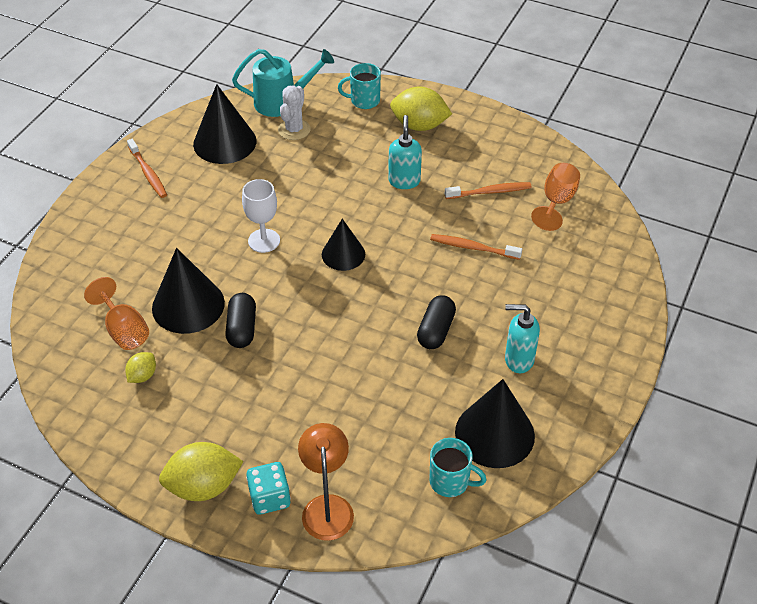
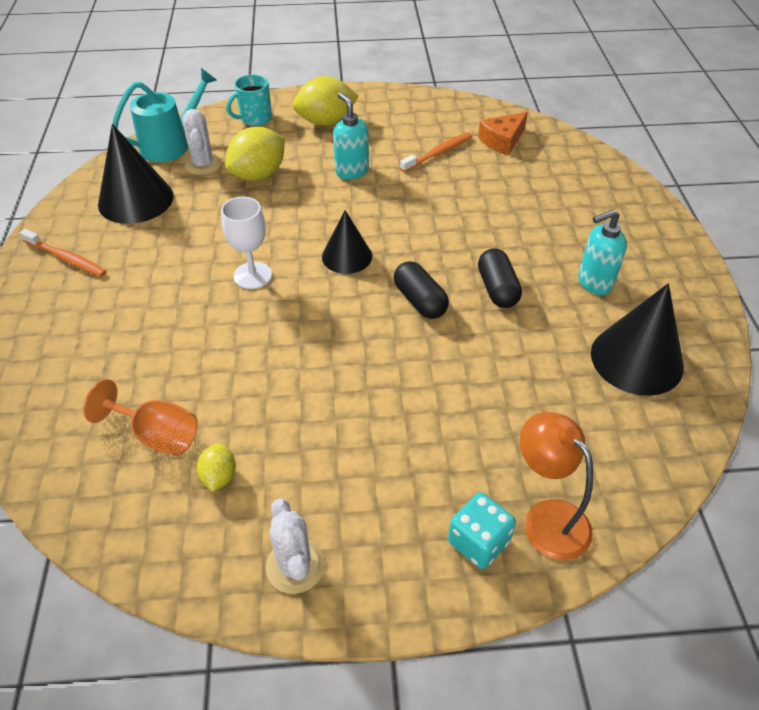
camera: 30 degrees left, 0 degrees up
(148, 453) = (295, 566): none -> white cactus
(188, 305) = (216, 374): black cone -> none
(203, 486) = (393, 570): yellow lemon -> yellow lemon (258, 175)
(242, 329) = (298, 372): black capsule -> black capsule (420, 301)
(450, 481) = (641, 426): turquoise mug -> none
(473, 248) = (465, 204): orange toothbrush -> none
(557, 202) = (502, 141): orange goblet -> orange cheese

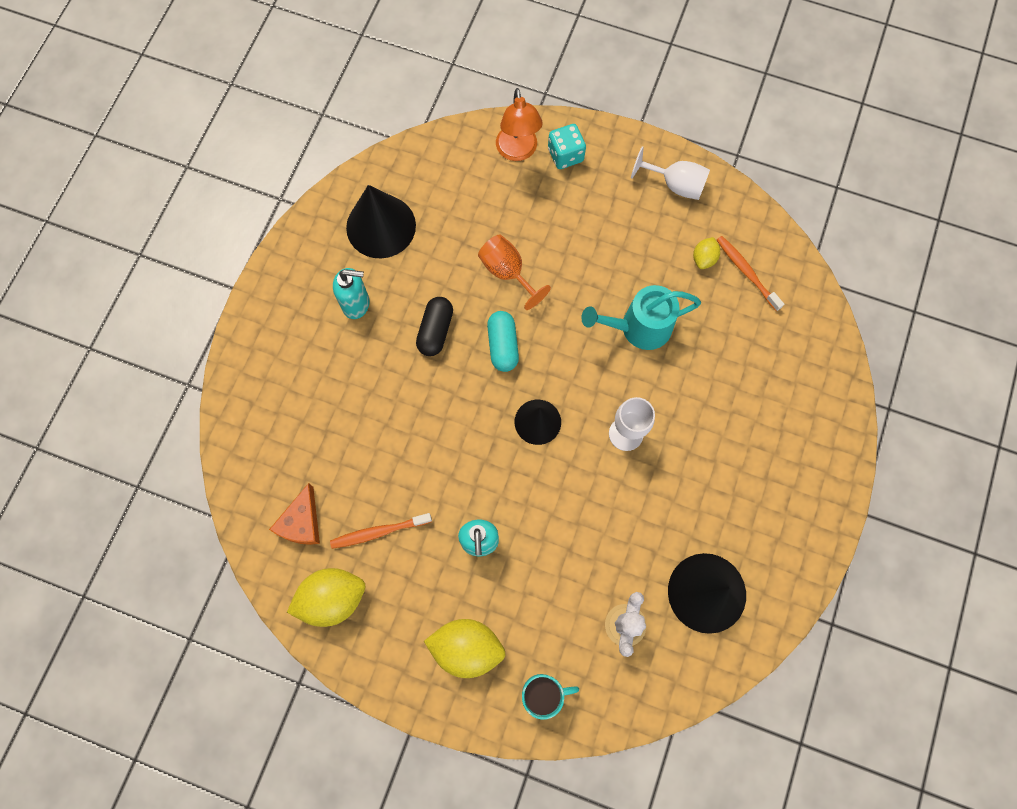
camera: 155 degrees left, 25 degrees up
(66, 258) = (783, 529): orange toothbrush -> orange toothbrush (746, 272)
(157, 435) = (737, 306): orange goblet -> orange goblet (507, 272)
(171, 144) = (650, 681): turquoise watering can -> turquoise watering can (638, 328)
(258, 175) = (574, 579): yellow lemon -> yellow lemon (332, 598)
(295, 566) = (675, 185): white cactus -> white goblet
(420, 301) = (503, 345): black capsule -> turquoise capsule
(502, 141) = (302, 522): orange cheese -> orange cheese turned 120 degrees clockwise

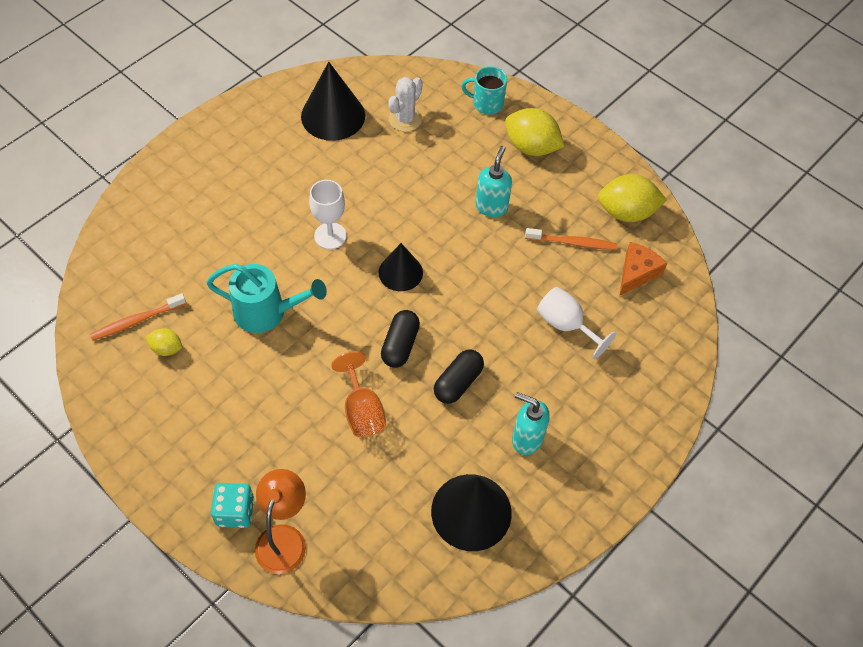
camera: 160 degrees left, 15 degrees down
(503, 345) = (400, 345): turquoise capsule -> black capsule
(675, 185) = (143, 431): white goblet -> white goblet (566, 325)
(704, 258) = (166, 348): yellow lemon -> yellow lemon turned 60 degrees clockwise
(746, 272) = (136, 321): orange toothbrush -> orange toothbrush turned 75 degrees clockwise

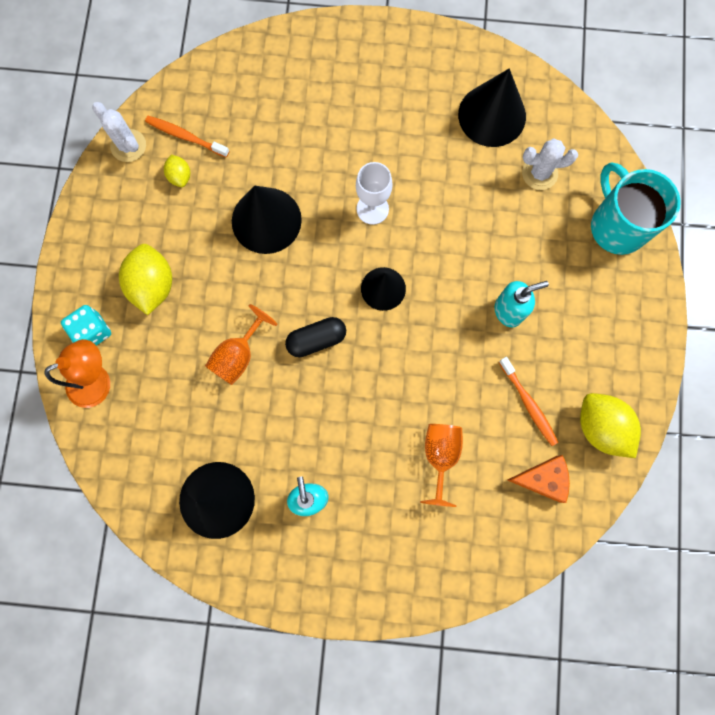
camera: 55 degrees right, 20 degrees up
(98, 369) = (128, 146): none -> white cactus
(267, 312) = (266, 220): turquoise watering can -> black cone
(458, 382) = (318, 409): black capsule -> none
(486, 104) = (617, 225): turquoise mug -> turquoise mug, size x1.72
(531, 147) = (602, 297): yellow lemon -> yellow lemon (153, 285)
(566, 325) = (440, 455): white goblet -> orange goblet

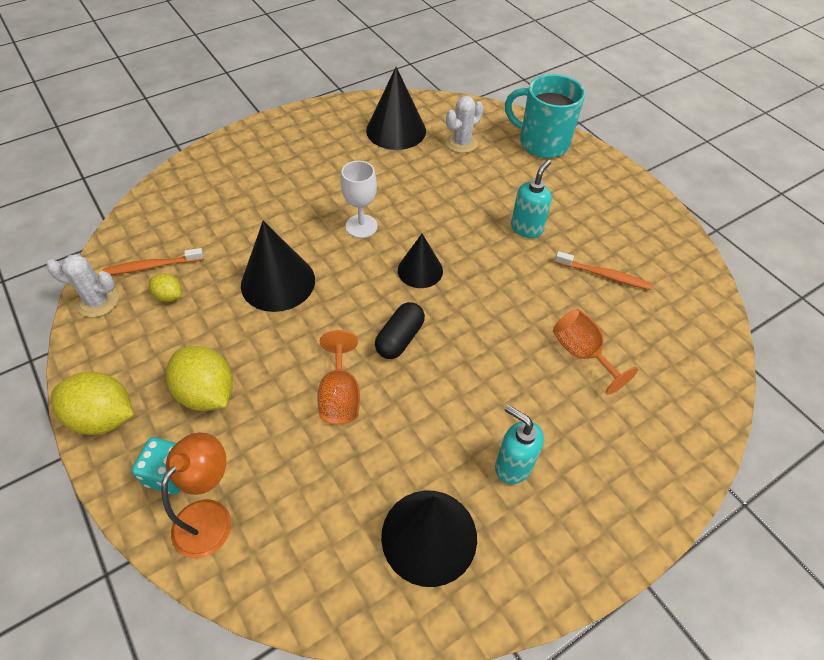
camera: 40 degrees left, 25 degrees down
(542, 479) = (669, 316): orange cheese -> none
(600, 427) = (666, 257): yellow lemon -> yellow lemon (104, 417)

